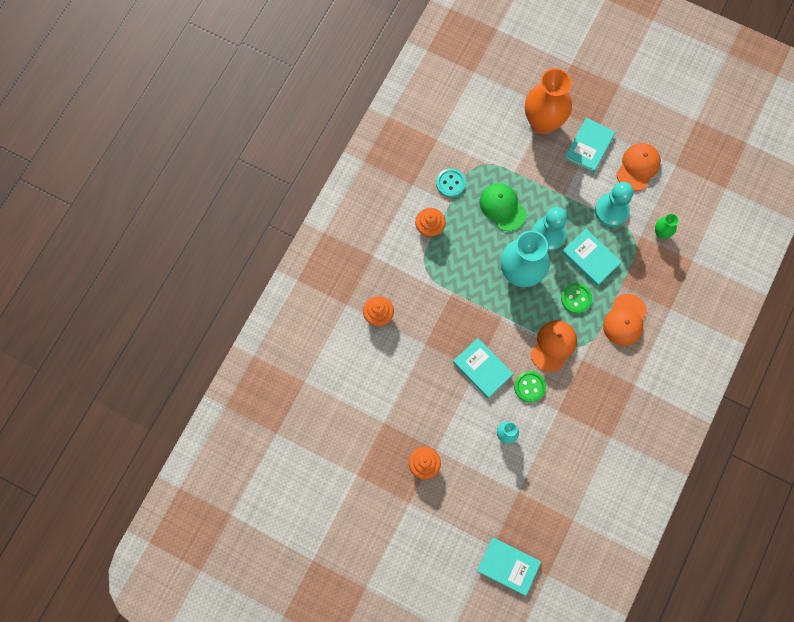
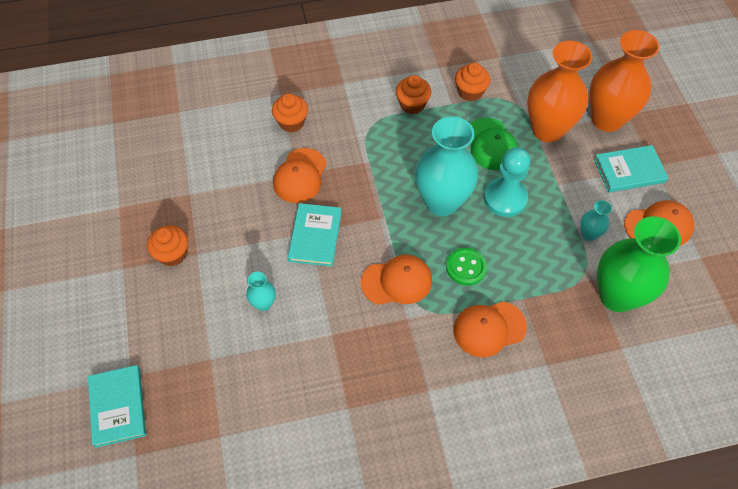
camera: 50 degrees right, 15 degrees down
(428, 343) = (300, 176): none -> orange cap
(450, 183) = (470, 92): turquoise button -> orange cupcake
(502, 207) = (491, 144): green cap -> green cap turned 150 degrees clockwise
(520, 164) = (547, 129): none -> orange vase
(529, 387) = (333, 290): green button -> none
(591, 258) = (521, 250): turquoise book -> none
(611, 210) = (589, 234): turquoise pawn -> turquoise vase
(661, 233) = (617, 296): green vase -> green vase, size x2.26

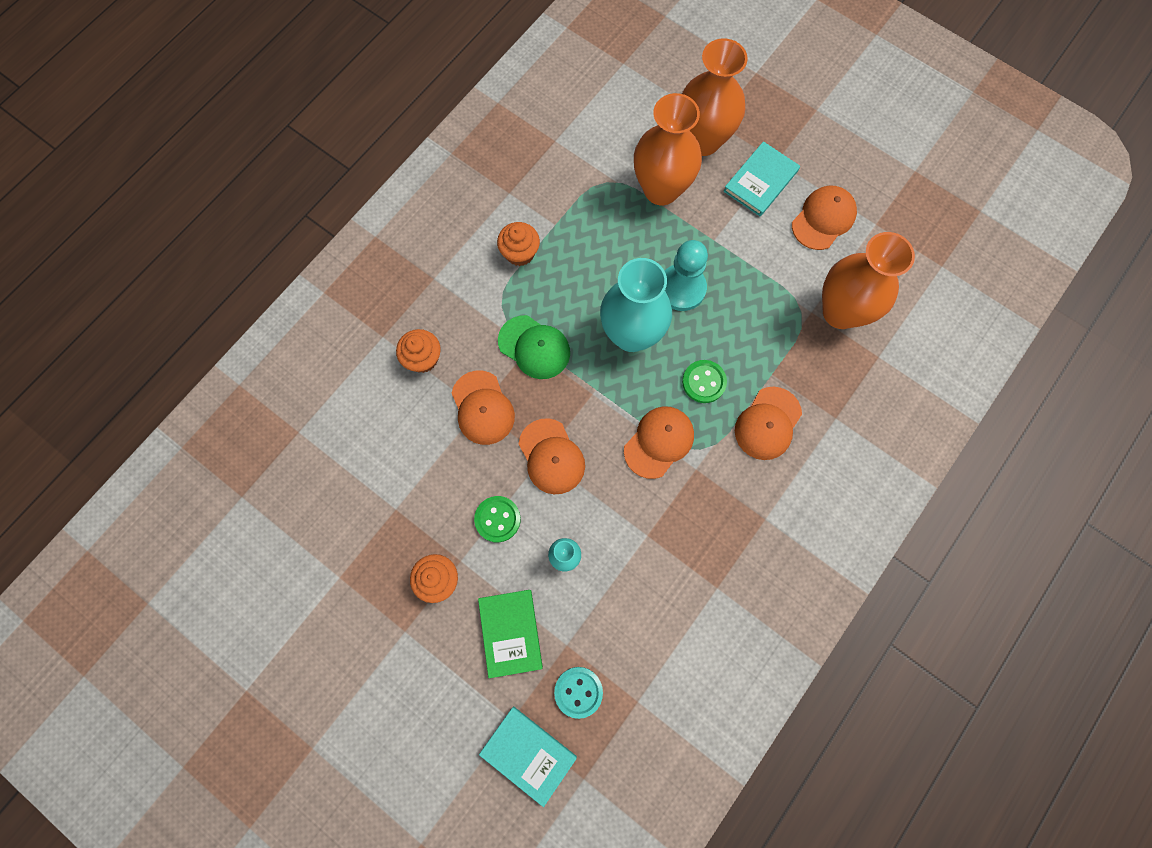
camera: 40 degrees left, 15 degrees up
(183, 322) = (510, 633): none -> green book
(188, 395) = (578, 692): none -> turquoise button
(244, 247) = (497, 519): none -> green button
(315, 236) = (551, 456): turquoise book -> orange cap
(470, 92) = (561, 199): orange cupcake -> none
(491, 144) = (625, 242): green cap -> green cap (534, 347)
(589, 234) = (776, 270): turquoise vase -> none
(617, 296) = (840, 312): green vase -> orange vase

